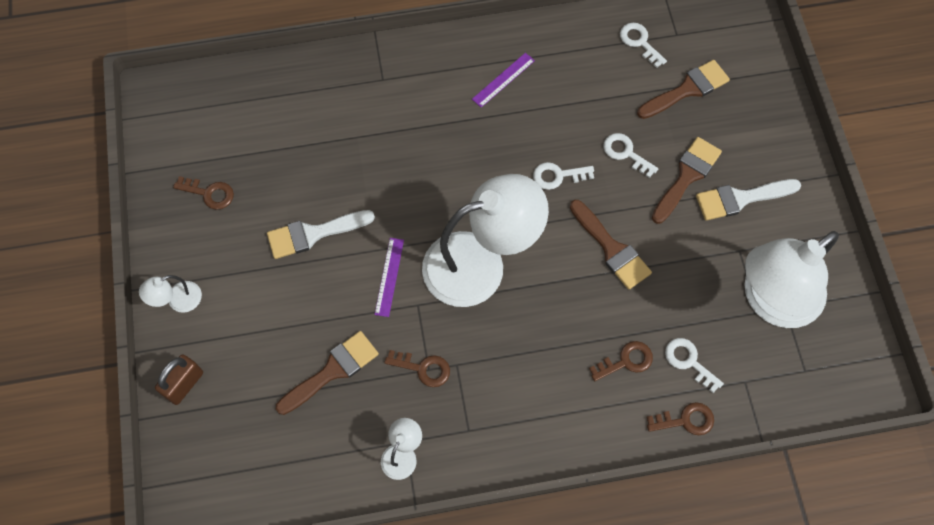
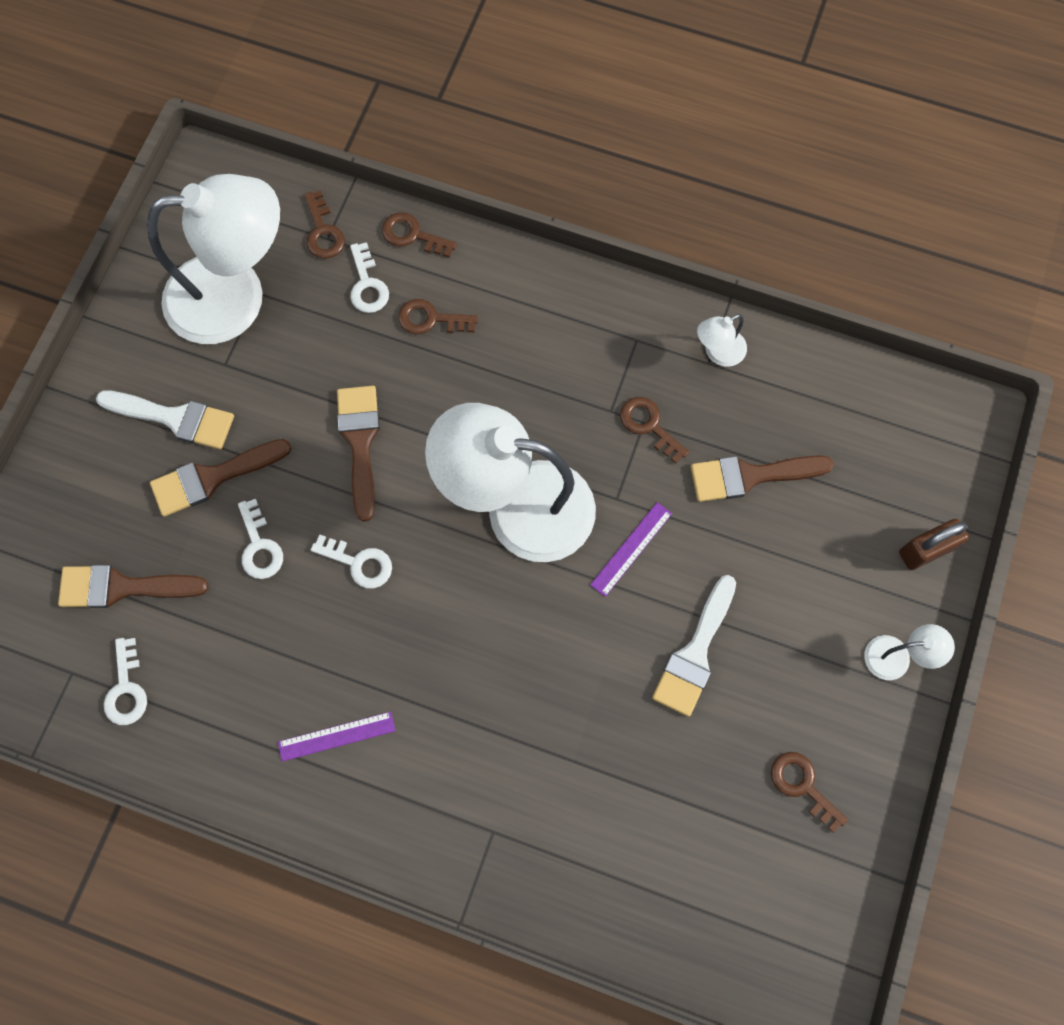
camera: 150 degrees left, 5 degrees up
(313, 234) = (694, 653): white brush -> white brush turned 105 degrees clockwise
(751, 385) = (323, 232): none -> brown key

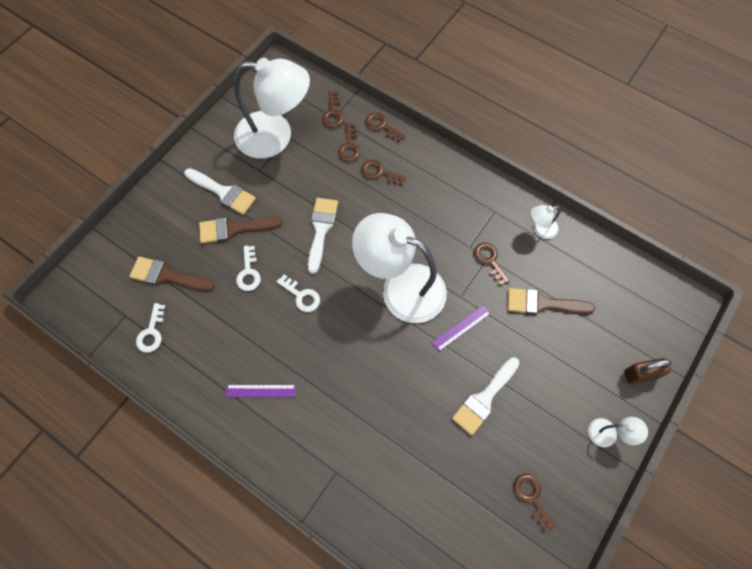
camera: 15 degrees right, 5 degrees down
(360, 442) = (321, 229): brown brush -> white brush
(367, 285) = (349, 146): white key -> brown key

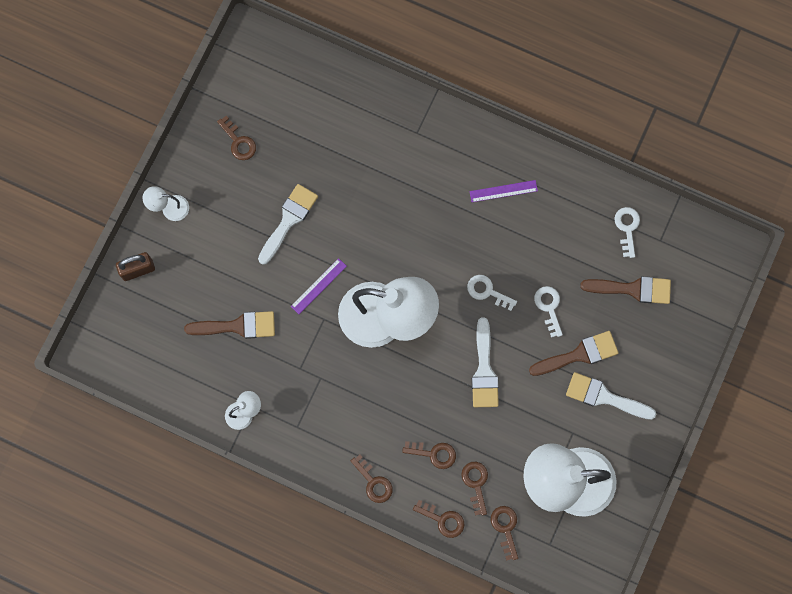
camera: 170 degrees right, 10 degrees up
(489, 260) = (297, 365): brown key -> brown key (374, 482)

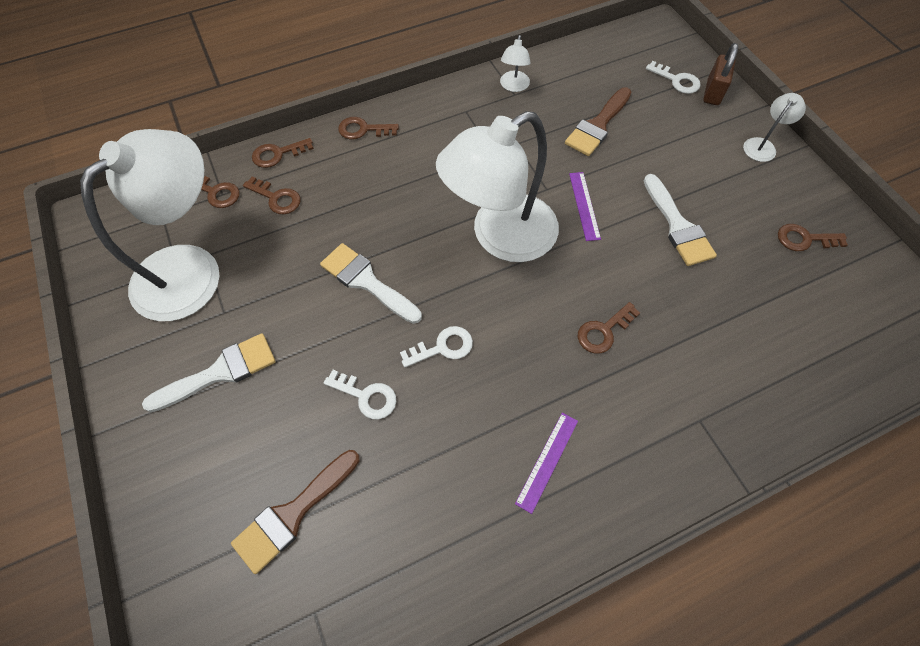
camera: 130 degrees right, 15 degrees down
(434, 454) = (337, 186): brown key -> brown key (603, 331)
(579, 354) = (287, 384): brown brush -> none
(627, 228) = (370, 580): white key -> white key (677, 80)

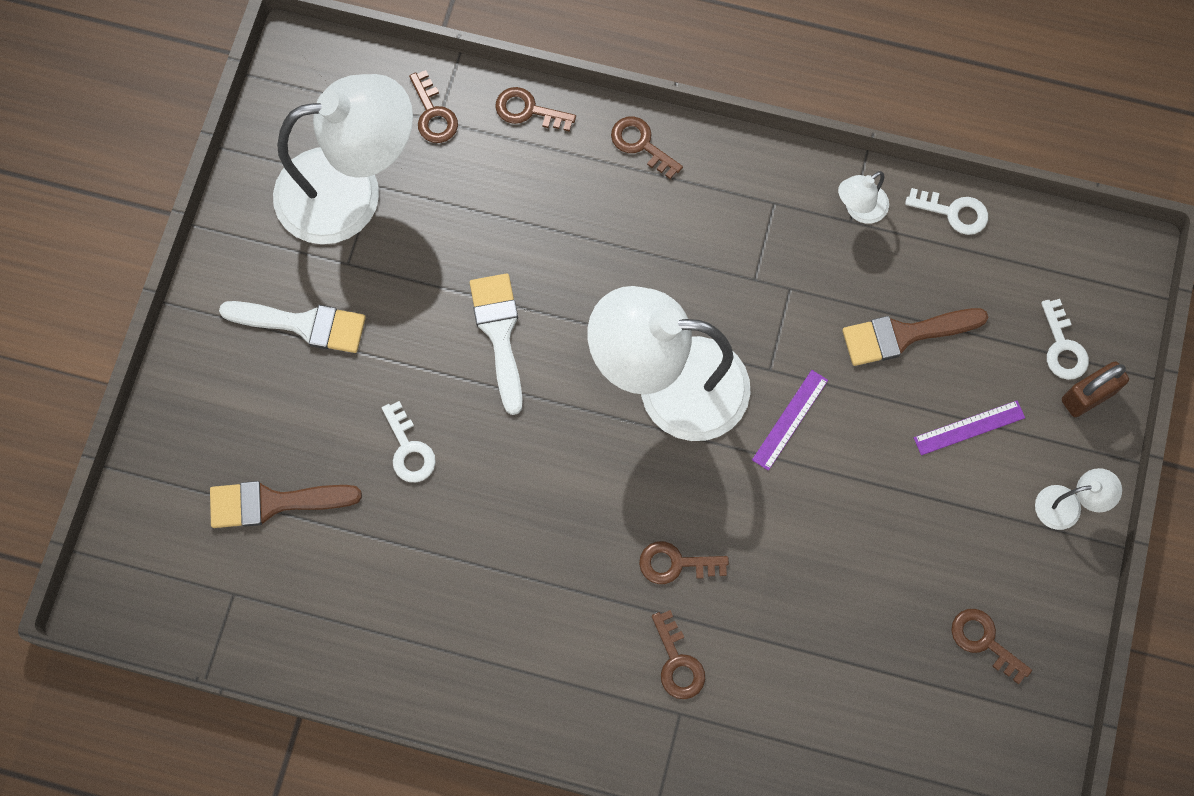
camera: 40 degrees right, 10 degrees up
(276, 198) = (487, 167): brown key -> brown key (677, 662)
(443, 347) = (513, 457): white key -> white key (953, 212)
(547, 461) = (512, 633): purple ruler -> purple ruler (969, 427)
(677, 226) = (864, 520): white brush -> none

